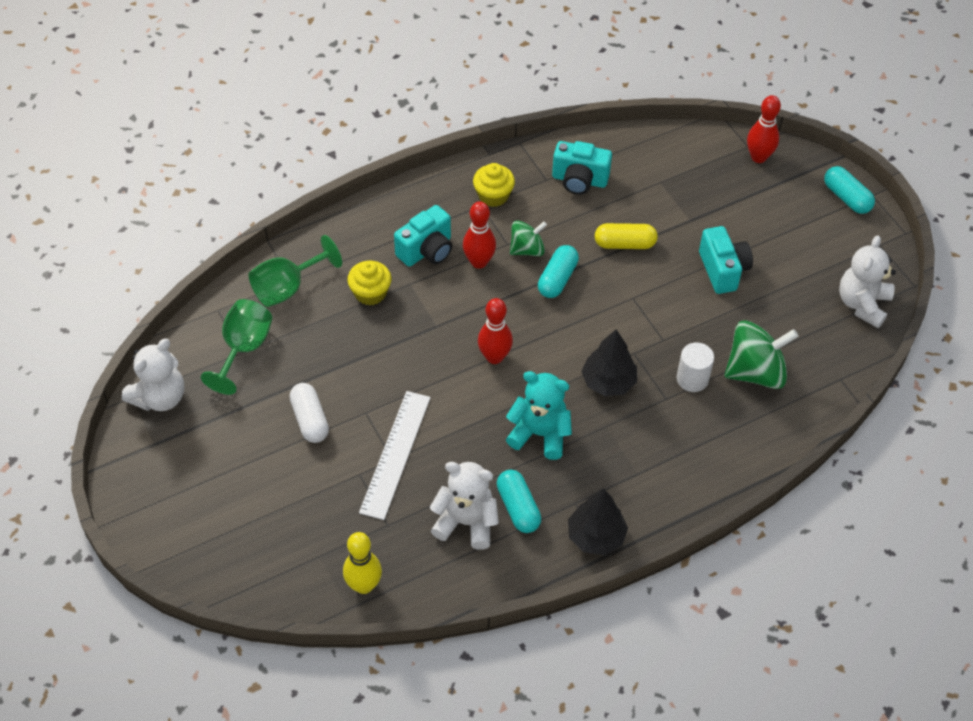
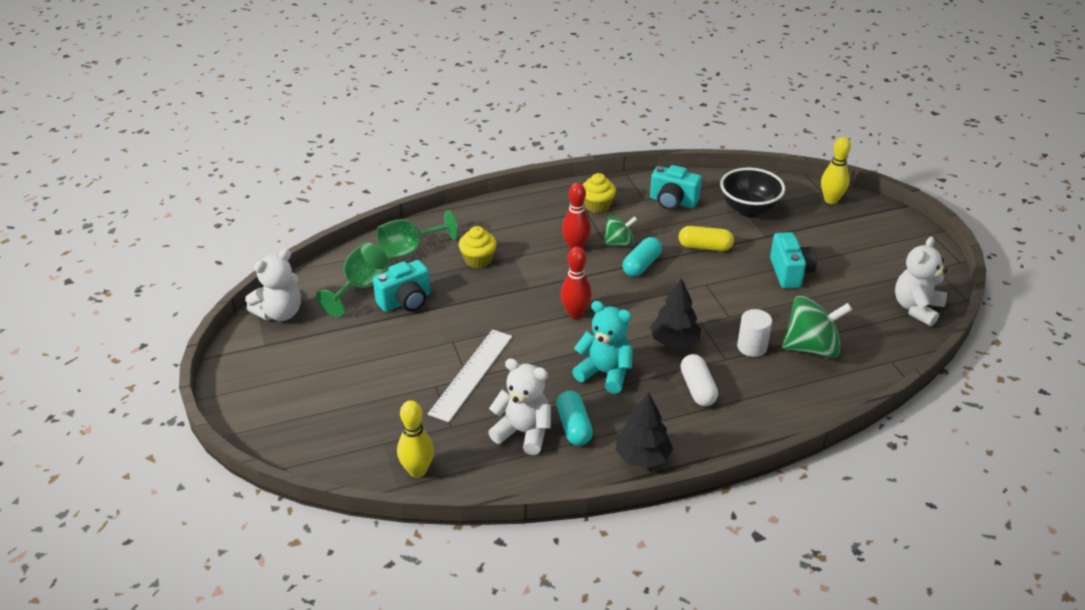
camera: 10 degrees right, 15 degrees down
(310, 420) = (403, 342): white capsule -> white capsule (697, 389)
(427, 250) = (533, 236): turquoise camera -> turquoise camera (405, 301)
(667, 182) = (749, 209): none -> black bowl
(758, 157) = (831, 200): red bowling pin -> yellow bowling pin
(846, 198) = (907, 233): turquoise capsule -> none

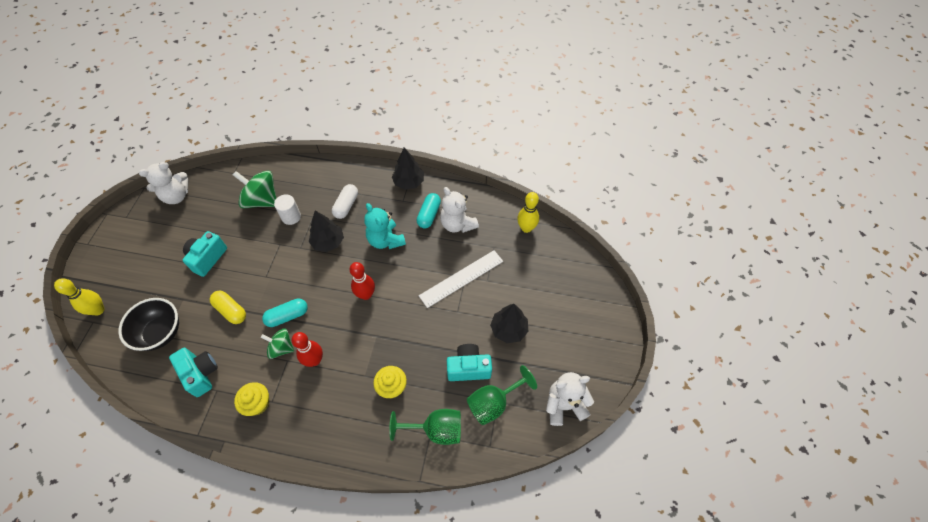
camera: 150 degrees left, 20 degrees up
(378, 349) = (508, 329): none -> black tree

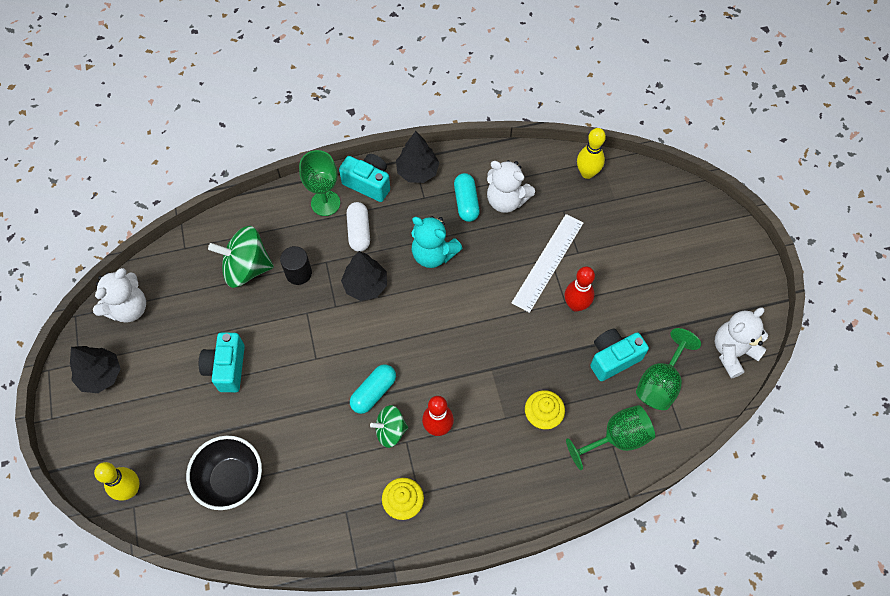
camera: 25 degrees left, 5 degrees up
(201, 374) = (314, 502): turquoise camera -> turquoise camera (368, 183)
(231, 310) = (300, 416): yellow capsule -> none
(291, 217) = (298, 273): white cylinder -> black cylinder
(337, 179) = (325, 203): none -> green goblet
(366, 294) = (450, 328): red bowling pin -> red bowling pin (576, 305)
(508, 329) = (632, 297): black tree -> black tree (100, 375)

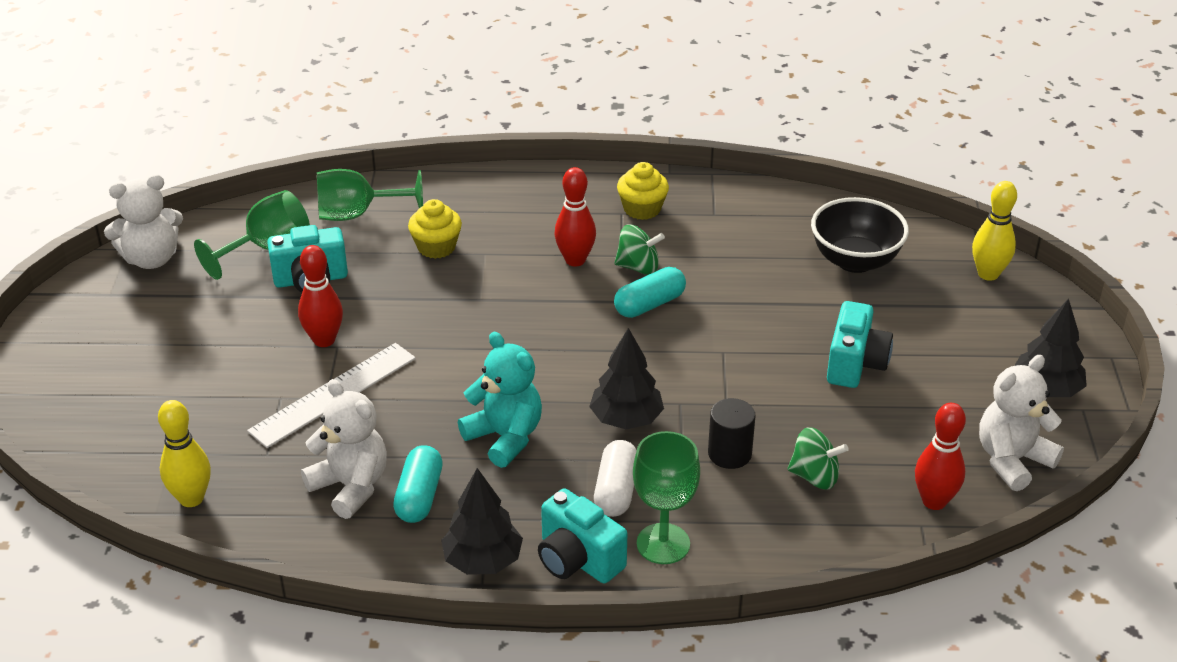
camera: 165 degrees left, 25 degrees down
(177, 266) = (934, 501): none -> red bowling pin
(247, 268) = (814, 476): green spinning top -> green spinning top, size x0.61

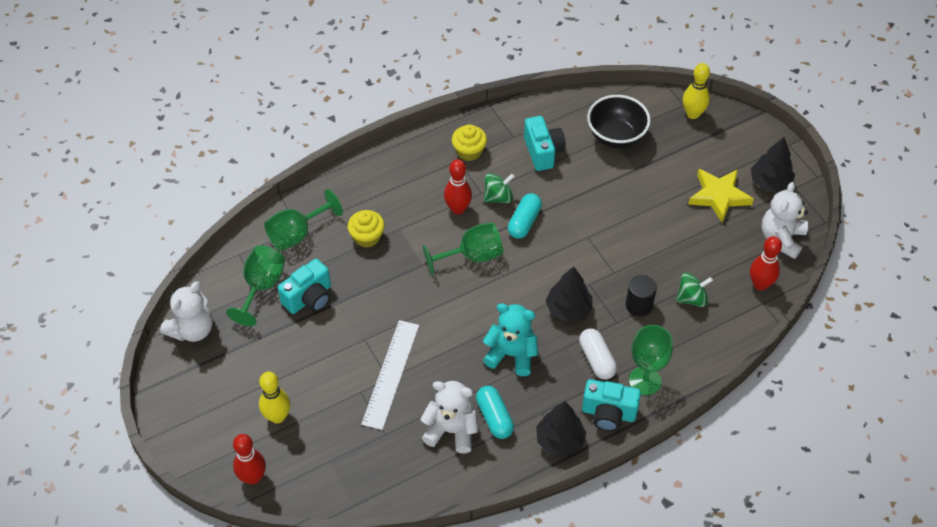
camera: 30 degrees left, 15 degrees up
(191, 498) = (367, 485): yellow bowling pin -> yellow bowling pin (277, 416)
(324, 340) = (354, 338): red bowling pin -> red bowling pin (253, 477)
(549, 314) = (472, 256): none -> green goblet
(855, 364) = (663, 212): turquoise camera -> turquoise camera (543, 152)
(953, 377) = (719, 196): none -> yellow star

